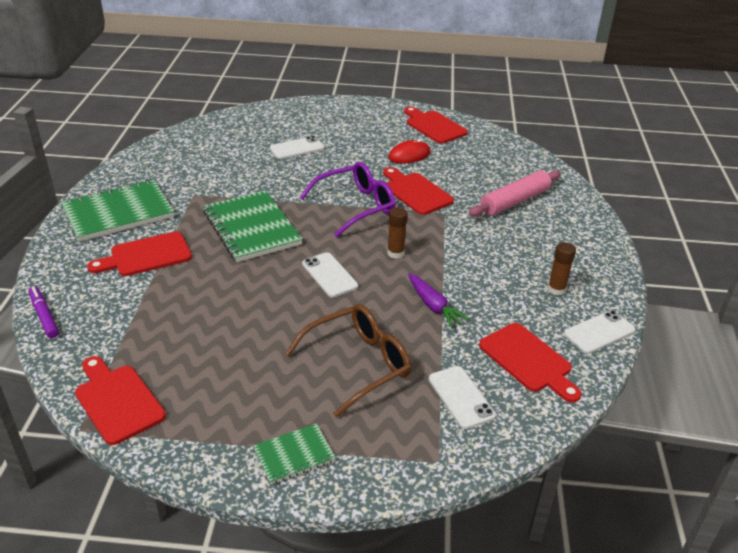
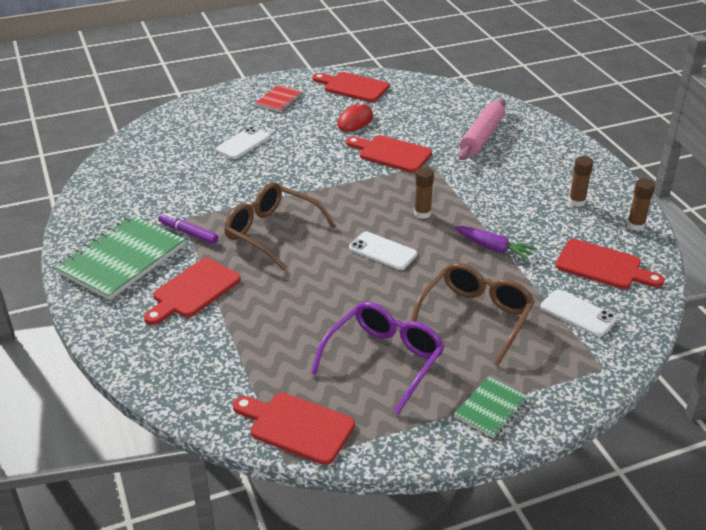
camera: 25 degrees left, 0 degrees up
(44, 316) = (147, 381): purple marker -> purple marker (188, 233)
(252, 228) = (271, 232): green notebook -> brown glasses
(356, 206) = (350, 182): purple glasses -> purple glasses (384, 360)
(360, 121) = (279, 100): none -> red notebook
(599, 332) = (635, 225): white phone -> brown glue stick

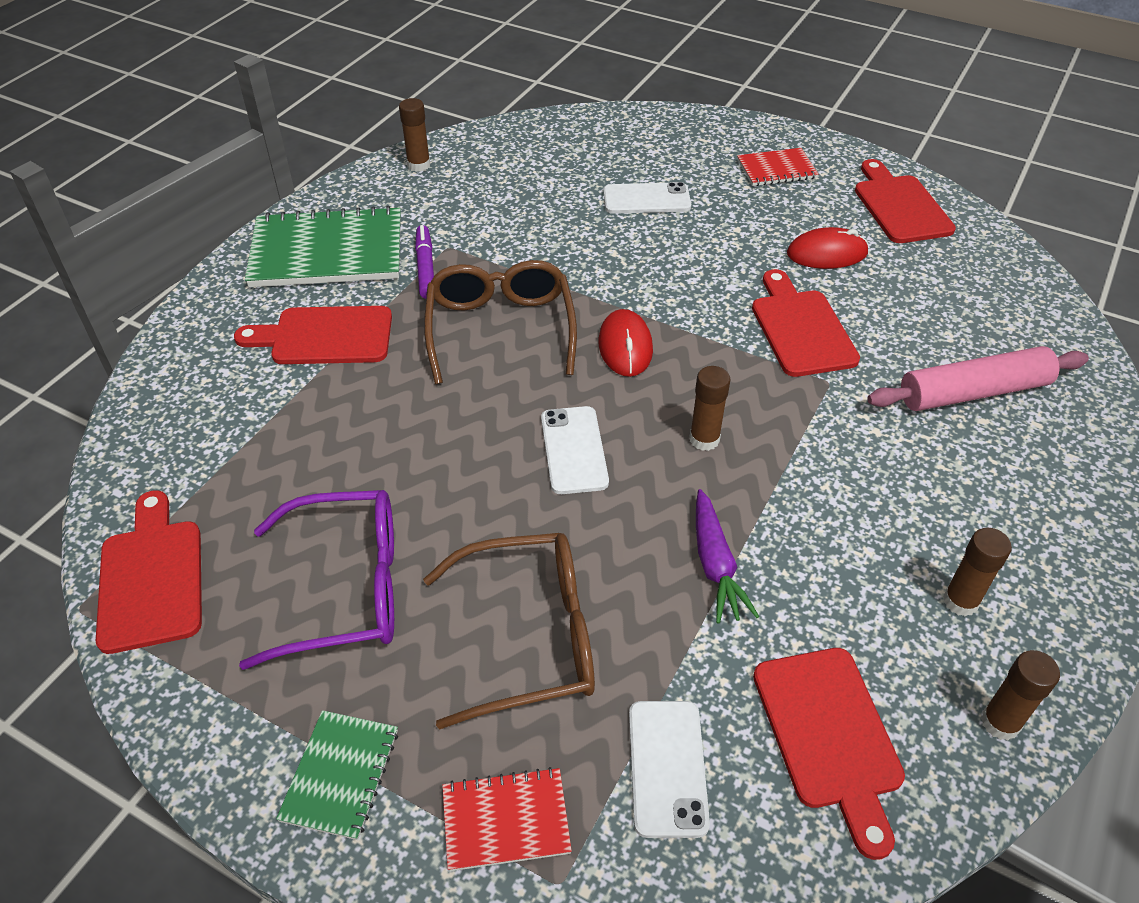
camera: 50 degrees right, 10 degrees up
(96, 195) = (419, 165): none -> brown glue stick
(336, 203) = (625, 346): none -> red mouse
(490, 408) = (340, 775): green notebook -> green notebook turned 75 degrees counterclockwise
(560, 369) = (506, 820): none -> red notebook

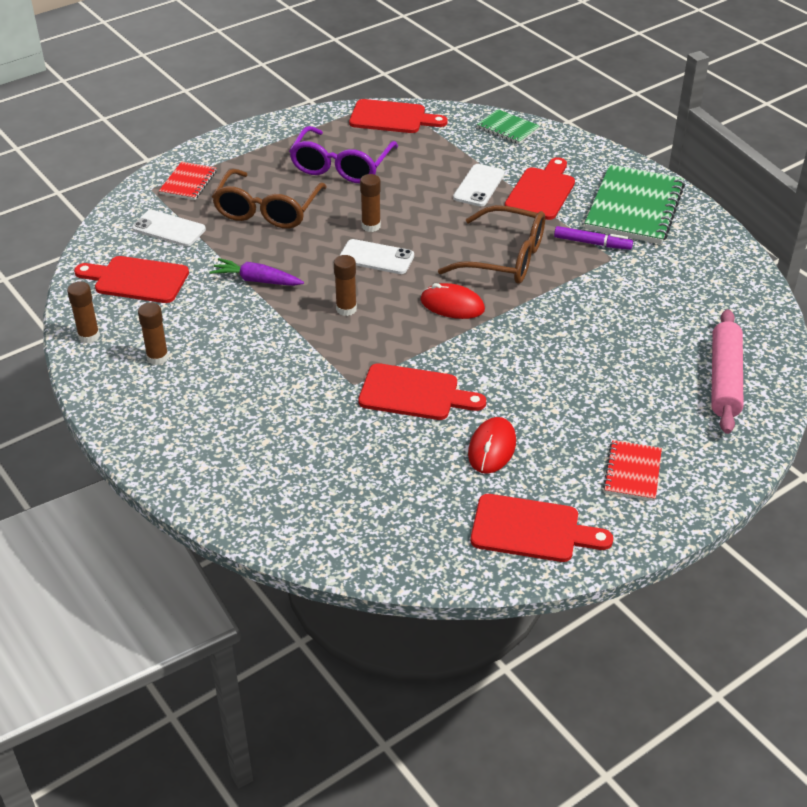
camera: 115 degrees right, 5 degrees down
(340, 775) = (246, 149): green notebook -> green notebook (508, 128)
(419, 165) = (733, 268): brown glue stick -> brown glue stick (371, 226)
(646, 199) = (624, 374): white phone -> white phone (479, 186)
(973, 392) = (292, 450): pink rolling pin -> pink rolling pin (724, 379)

